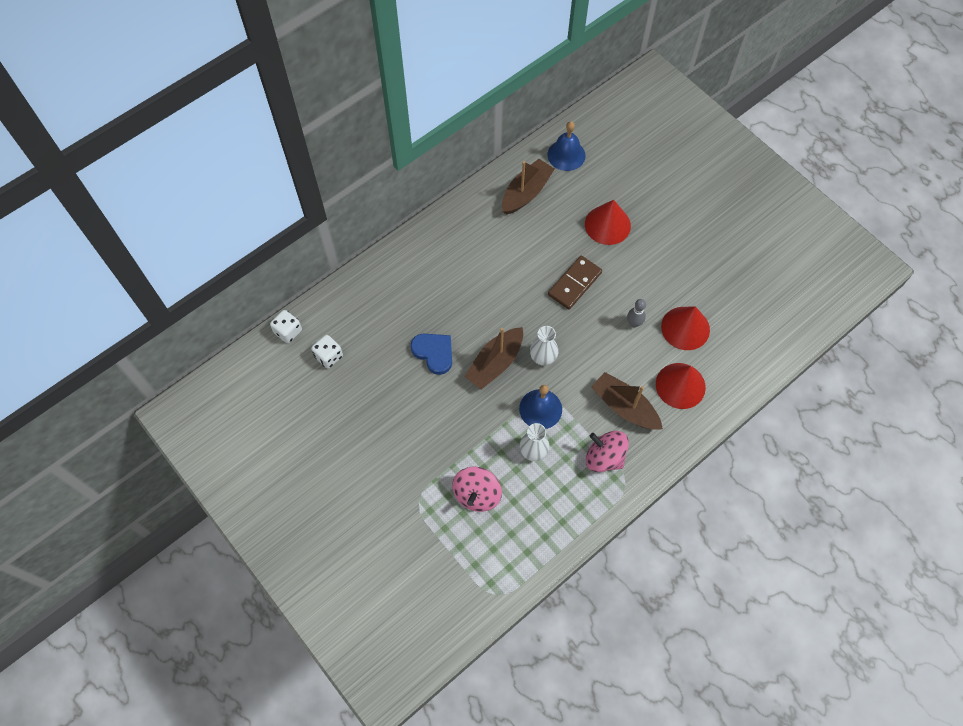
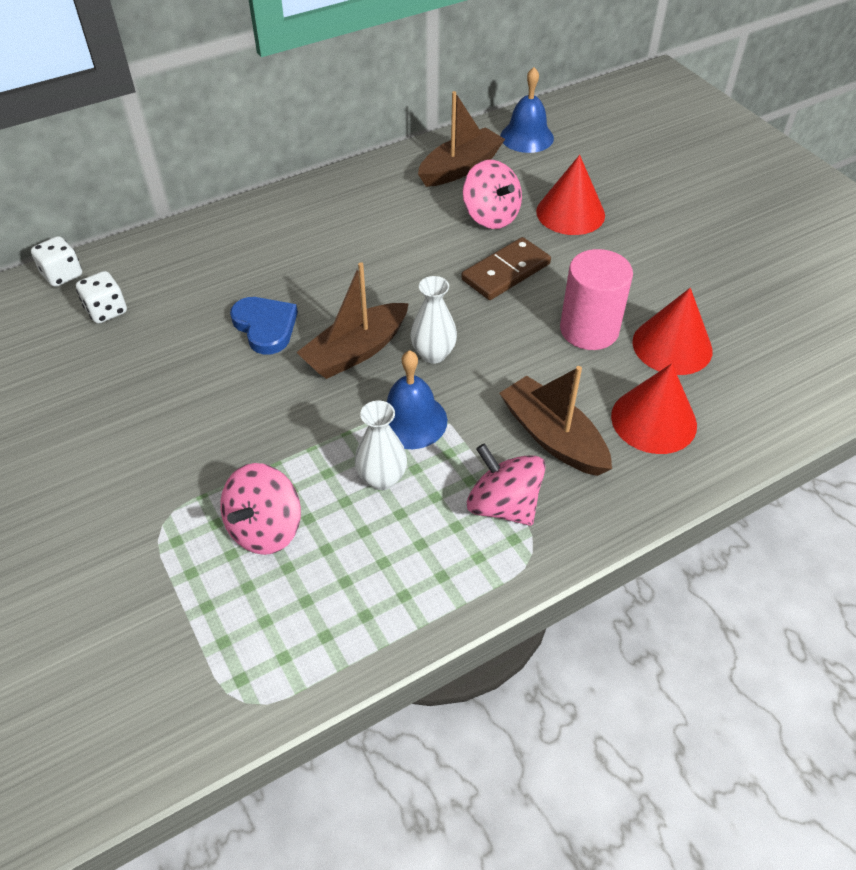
camera: 10 degrees right, 15 degrees down
(555, 236) = (491, 216): none -> pink spinning top
(634, 323) = (589, 329): grey bowling pin -> pink cylinder

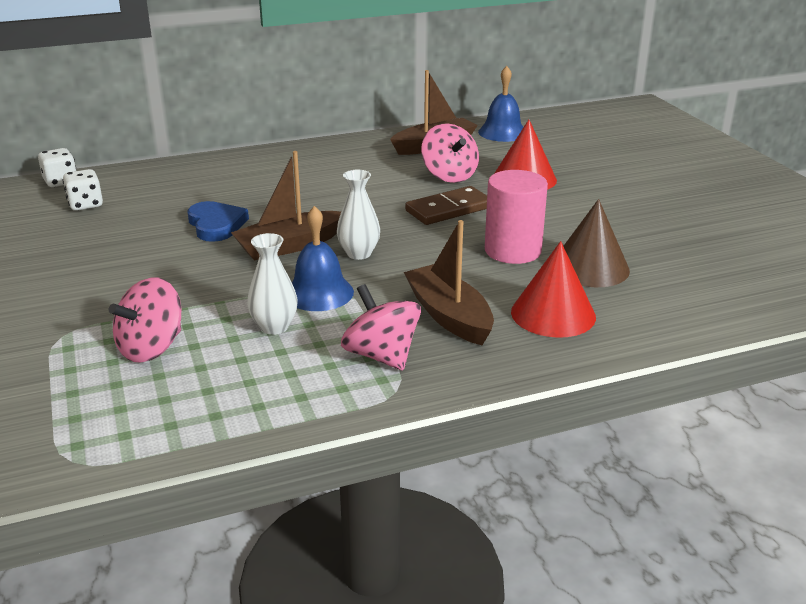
camera: 10 degrees right, 20 degrees down
(672, 346) = (590, 267): red cone -> brown cone

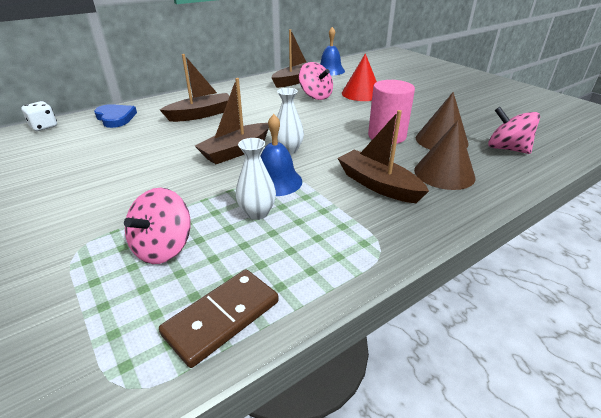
camera: 15 degrees left, 5 degrees up
(85, 205) = (68, 140): white dice -> none
(216, 225) = (175, 143): blue heart -> blue heart (115, 118)
(267, 187) = (201, 114): none -> brown boat
(381, 355) = (351, 223): pink spinning top -> pink spinning top (506, 149)
(448, 209) = (329, 115): brown domino -> brown domino (222, 317)
(553, 314) = (444, 173): red cone -> brown cone

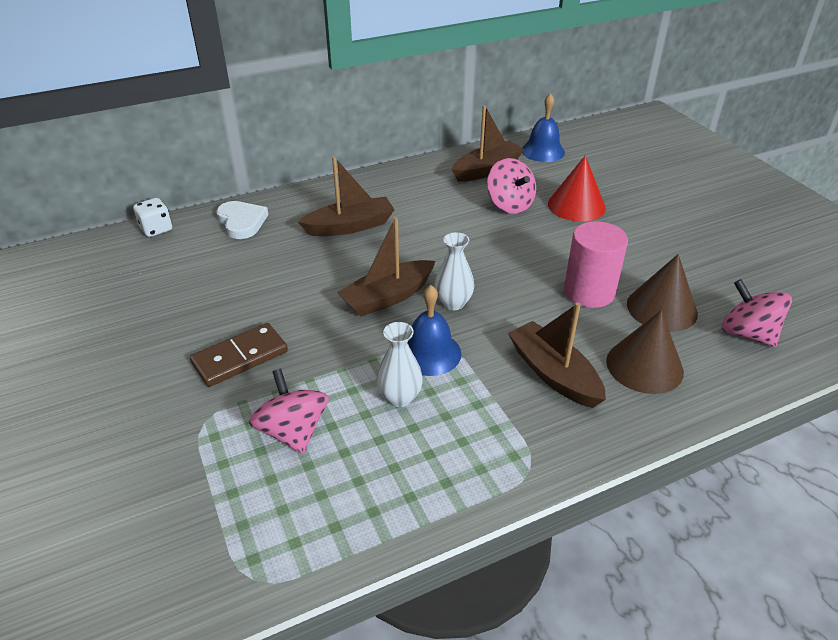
camera: 10 degrees right, 5 degrees up
(115, 118) = (242, 222): blue heart -> white heart
(163, 248) = (293, 431): pink spinning top -> pink spinning top turned 120 degrees clockwise
(222, 317) = (346, 523): brown domino -> brown domino (240, 357)

